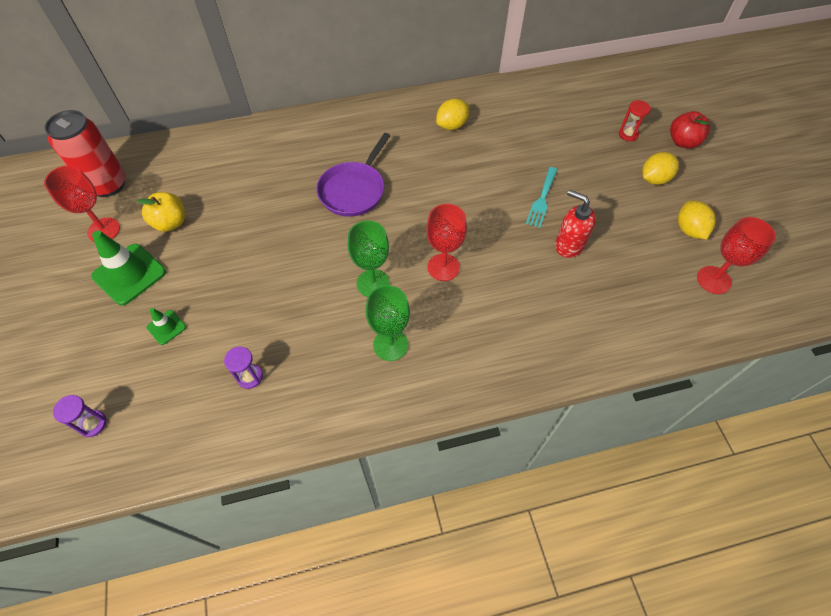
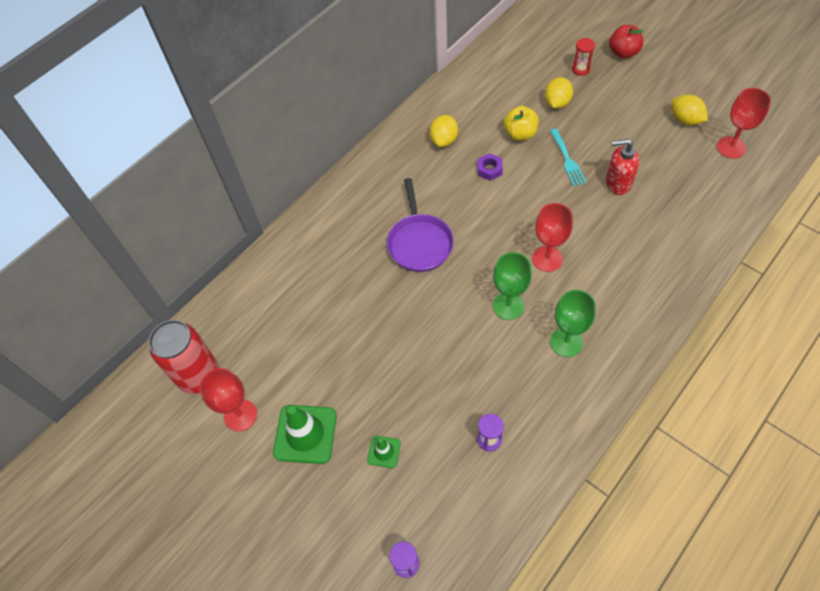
camera: 30 degrees left, 0 degrees up
(171, 223) = (294, 369): yellow apple -> yellow apple (520, 134)
(466, 168) = (489, 169): none -> purple nut
(654, 179) = (629, 95): yellow lemon -> yellow lemon (557, 103)

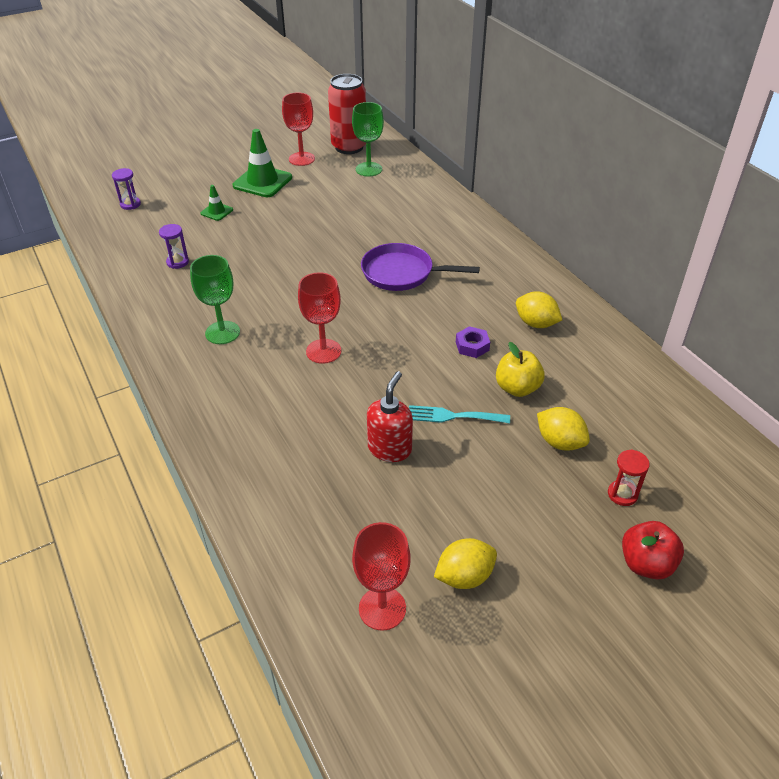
camera: 105 degrees right, 15 degrees down
(508, 306) = (289, 308): green goblet -> green goblet (369, 169)

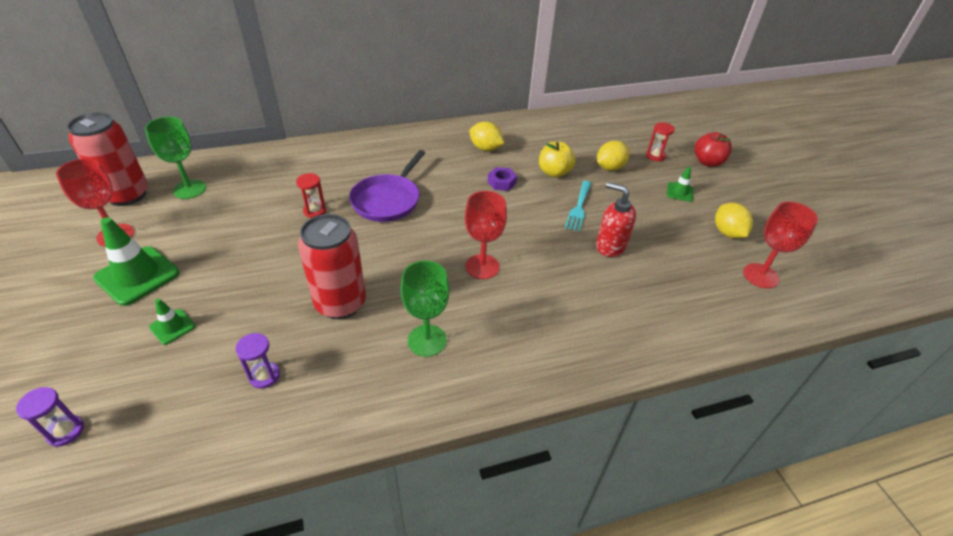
camera: 80 degrees left, 0 degrees up
(255, 278) = (340, 303): none -> red can
(367, 236) = (314, 211): none -> red hourglass
(536, 323) = (485, 148): yellow lemon -> yellow lemon turned 75 degrees clockwise
(539, 522) = (679, 192): none -> green traffic cone

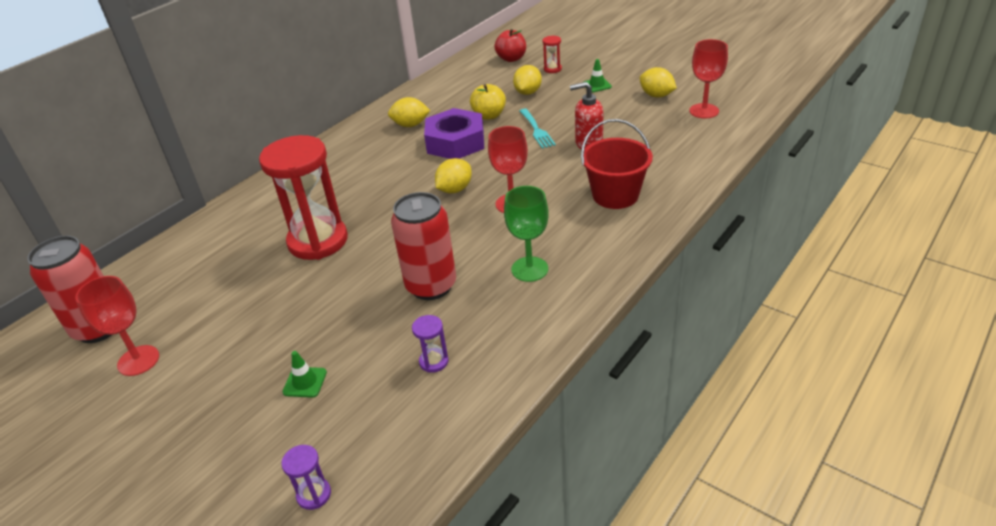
camera: 30 degrees left, 5 degrees down
(137, 275) = (212, 372): green traffic cone -> none
(189, 189) = (163, 289): green goblet -> none
(314, 211) = (318, 241): red hourglass -> red hourglass, size x2.49
(388, 200) = (374, 201): purple pan -> none
(454, 225) = (455, 189): none -> yellow lemon
(501, 182) = (455, 142): purple nut -> purple nut, size x2.22
(578, 314) = (615, 195): none -> red bucket
(707, 162) = (594, 56): red apple -> red apple (511, 59)

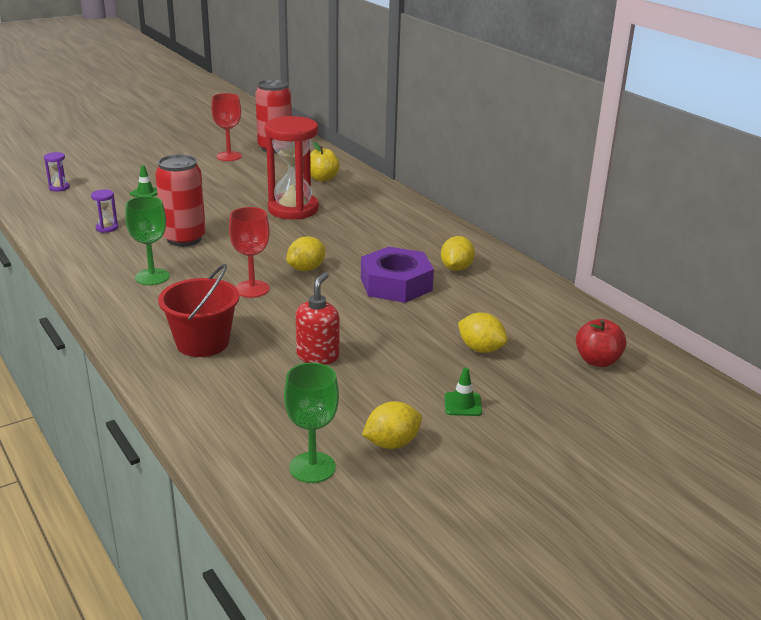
camera: 105 degrees right, 10 degrees down
(455, 189) = (306, 269): yellow lemon -> yellow lemon turned 75 degrees clockwise
(489, 116) = (439, 312): yellow apple -> yellow apple (322, 178)
(537, 130) = (378, 333): turquoise fork -> none
(552, 69) = (540, 384): red hourglass -> none
(704, 111) = (312, 467): red goblet -> green goblet

